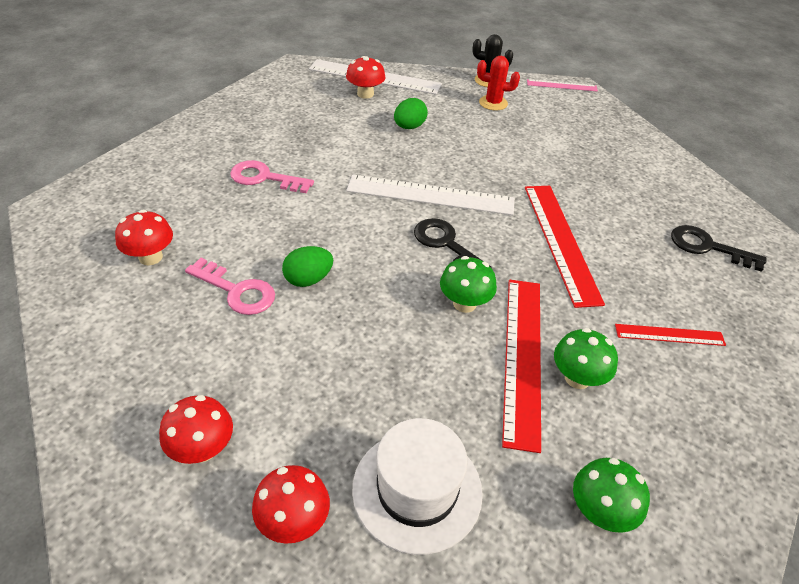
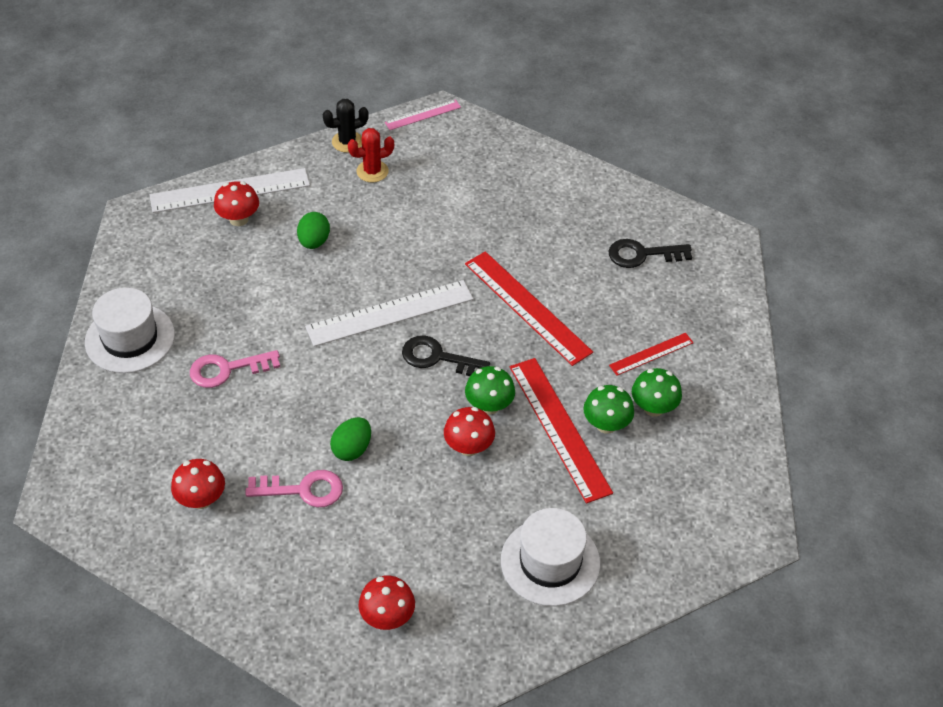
camera: 30 degrees left, 5 degrees up
(217, 130) = (130, 338): none -> white hat
(293, 521) = (487, 625): red mushroom -> red mushroom (469, 447)
(600, 512) = (670, 511): green mushroom -> green mushroom (653, 407)

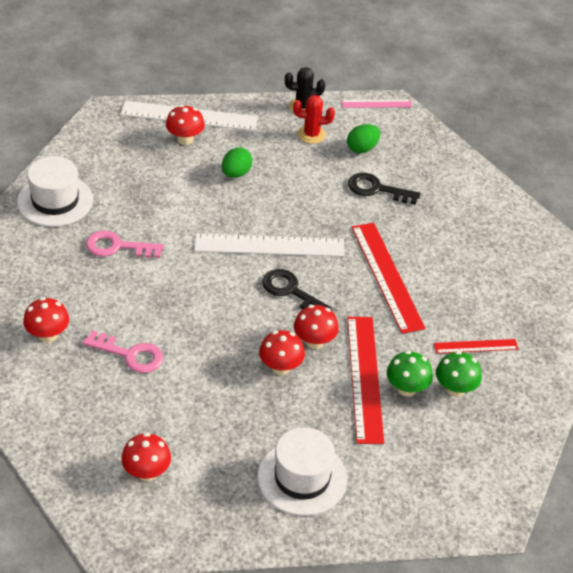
camera: 20 degrees right, 5 degrees down
(352, 449) = (184, 337): green egg -> green egg (362, 148)
(489, 405) = (314, 341): green mushroom -> red mushroom
(642, 254) = (509, 266): black key -> black key (377, 189)

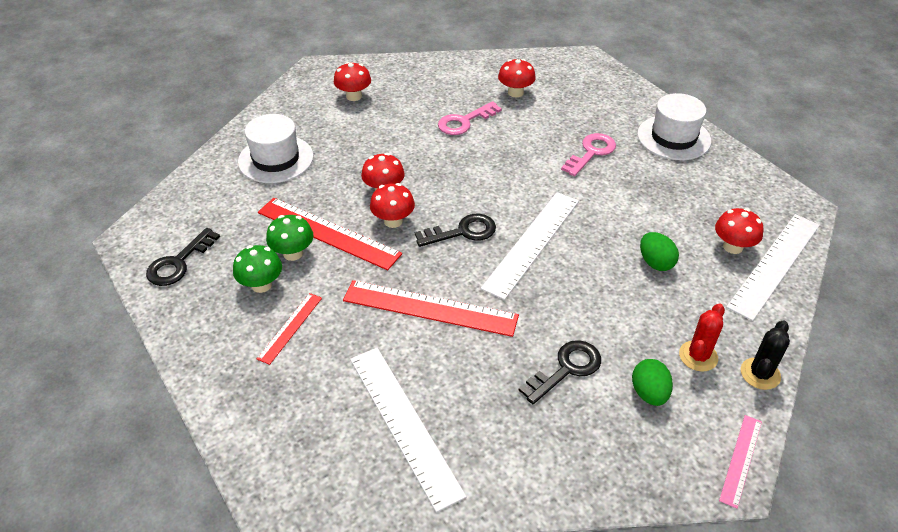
camera: 125 degrees right, 0 degrees up
(485, 462) = (179, 263): none -> black key
(489, 248) = (404, 423): none -> white ruler

